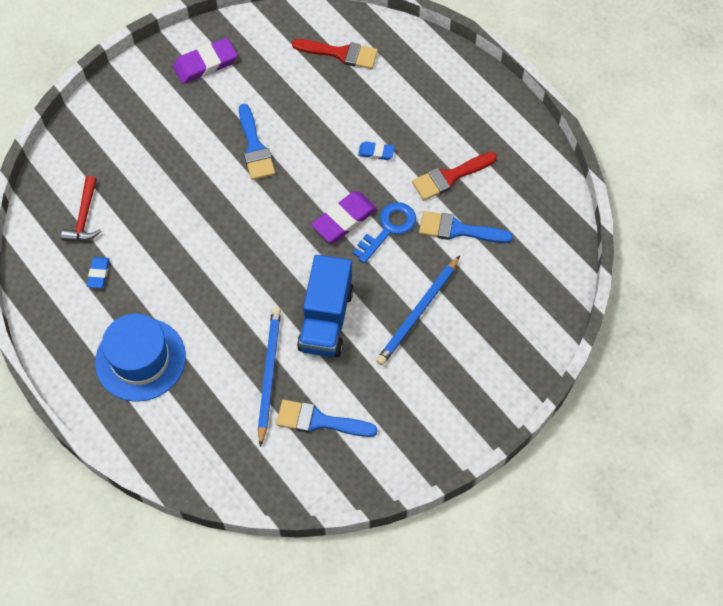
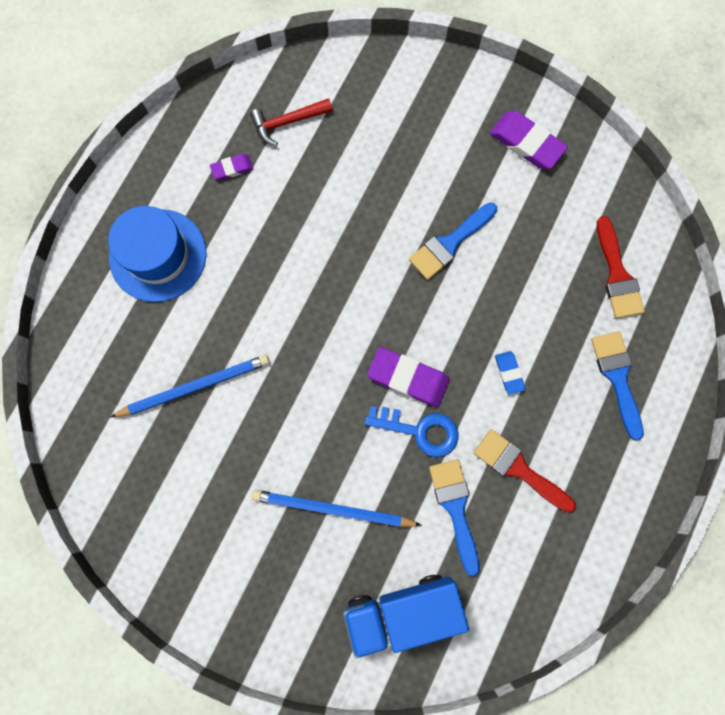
camera: 65 degrees right, 15 degrees up
(99, 273) = (232, 168): blue eraser -> purple eraser
(319, 421) = (165, 462): blue brush -> blue brush (617, 377)
(326, 319) = (281, 415): blue truck -> blue truck (402, 611)

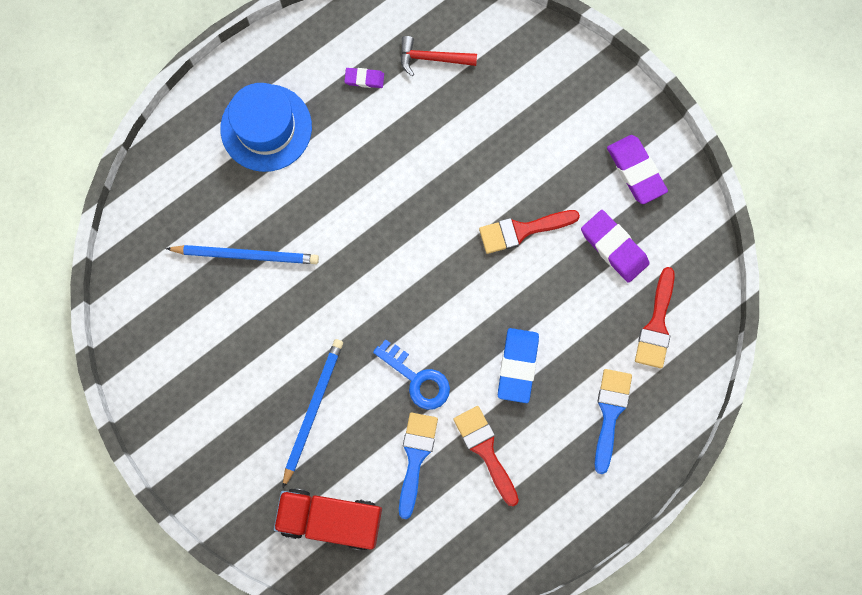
camera: 25 degrees right, 0 degrees up
(332, 509) = (313, 410): blue pencil -> blue pencil turned 75 degrees clockwise
(402, 611) = (330, 519): blue truck -> red truck
(408, 378) = (429, 330): purple eraser -> purple eraser (614, 247)
(449, 243) = (522, 230): blue brush -> red brush
(509, 373) = (518, 366): blue eraser -> blue eraser, size x1.83

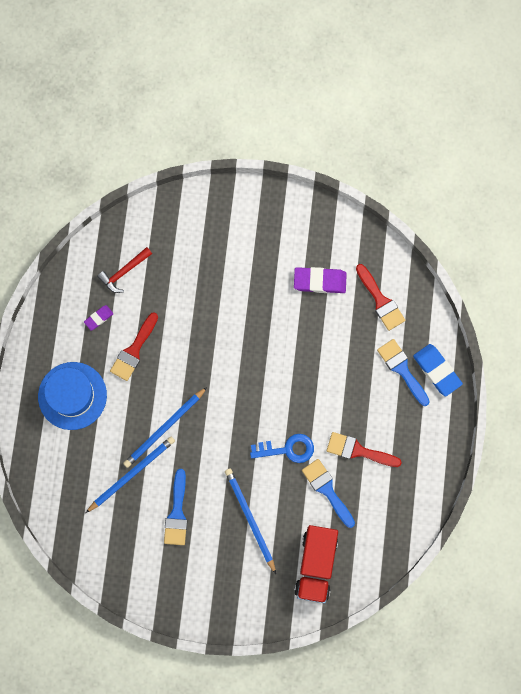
camera: 45 degrees left, 0 degrees up
(250, 334) = (177, 513): none -> blue brush
(320, 242) = (164, 428): none -> blue pencil
(330, 519) = (316, 564): red truck -> red truck turned 45 degrees counterclockwise
(518, 366) = (332, 391): blue eraser -> blue eraser (437, 370)
(522, 230) = (264, 318): red brush -> red brush (134, 350)
(636, 171) = (291, 229): purple eraser -> none

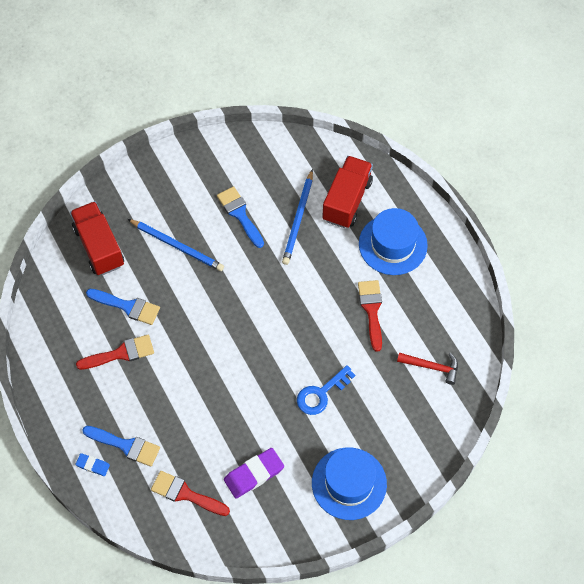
camera: 145 degrees right, 15 degrees down
(78, 463) = (347, 200): none -> red truck
(99, 318) = (421, 316): purple eraser -> none
(124, 272) = (432, 367): red hammer -> red hammer turned 90 degrees clockwise
(164, 428) = (298, 268): blue pencil -> none
(254, 227) = (349, 483): none -> blue hat
(287, 449) = (183, 316): blue key -> blue key (321, 394)
(437, 370) = (93, 465): blue eraser -> blue eraser, size x0.55

